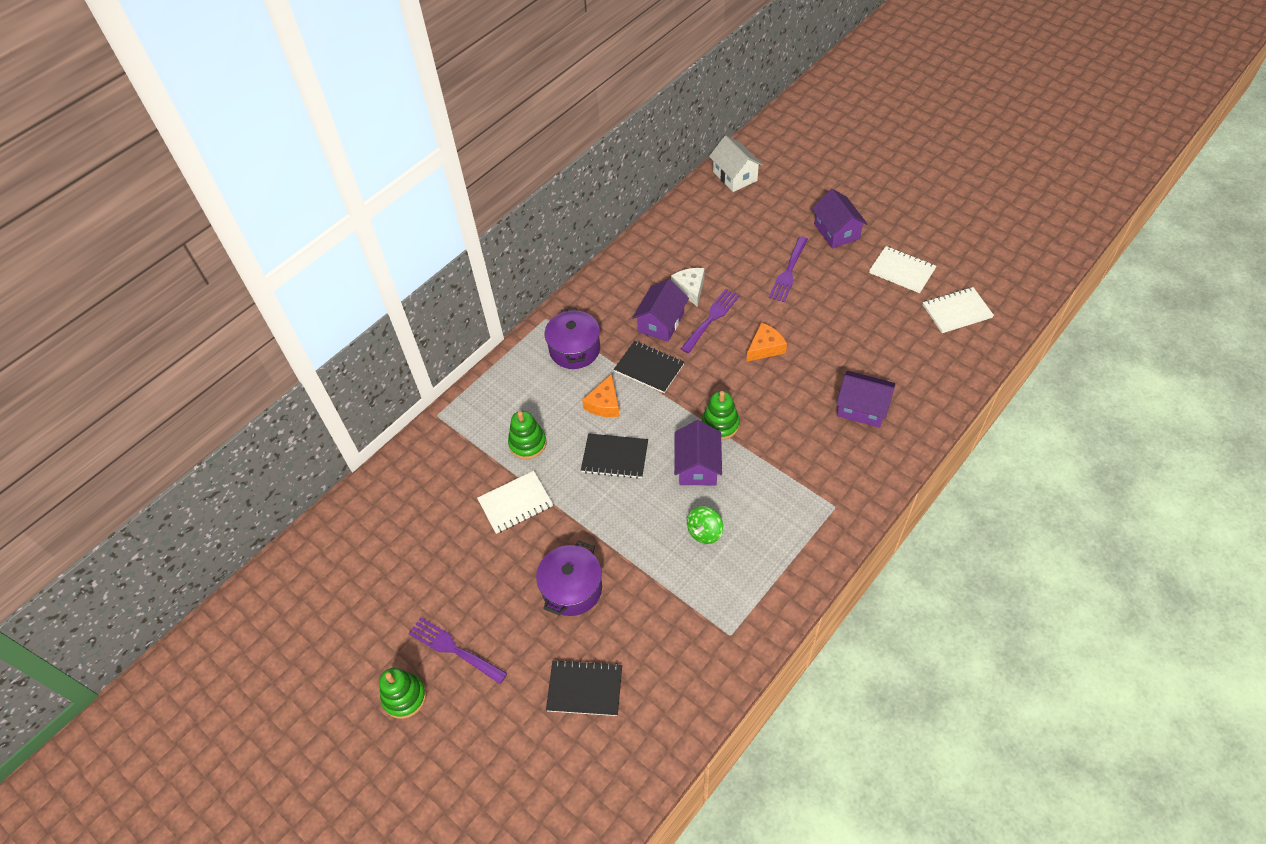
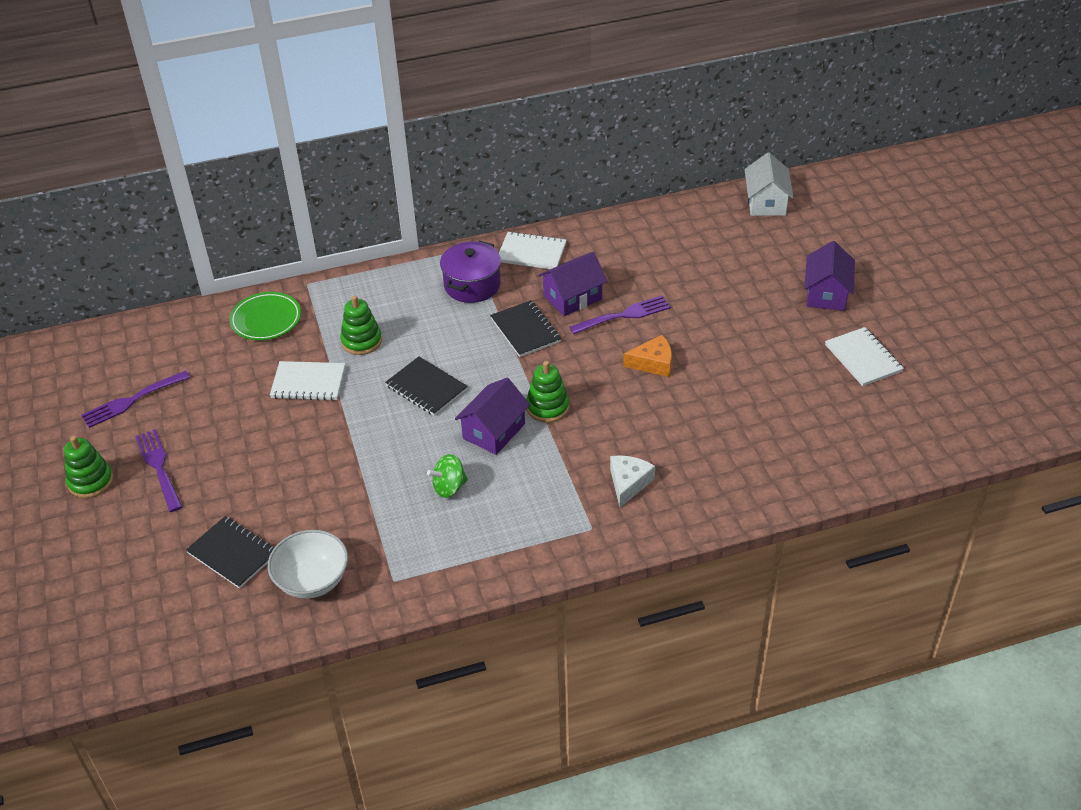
camera: 30 degrees right, 10 degrees down
(430, 465) = (266, 320): none -> green plate
(572, 589) = (293, 472): purple pot -> none
(604, 404) = (457, 341): orange cheese -> none
(668, 673) = (312, 580): none -> white bowl
(690, 289) = (627, 281): white cheese -> white cheese (628, 483)
(788, 272) = (740, 308): purple fork -> purple fork (132, 401)
(862, 408) = (701, 459): purple house -> none
(956, 311) = (888, 420): white notebook -> white notebook (531, 253)

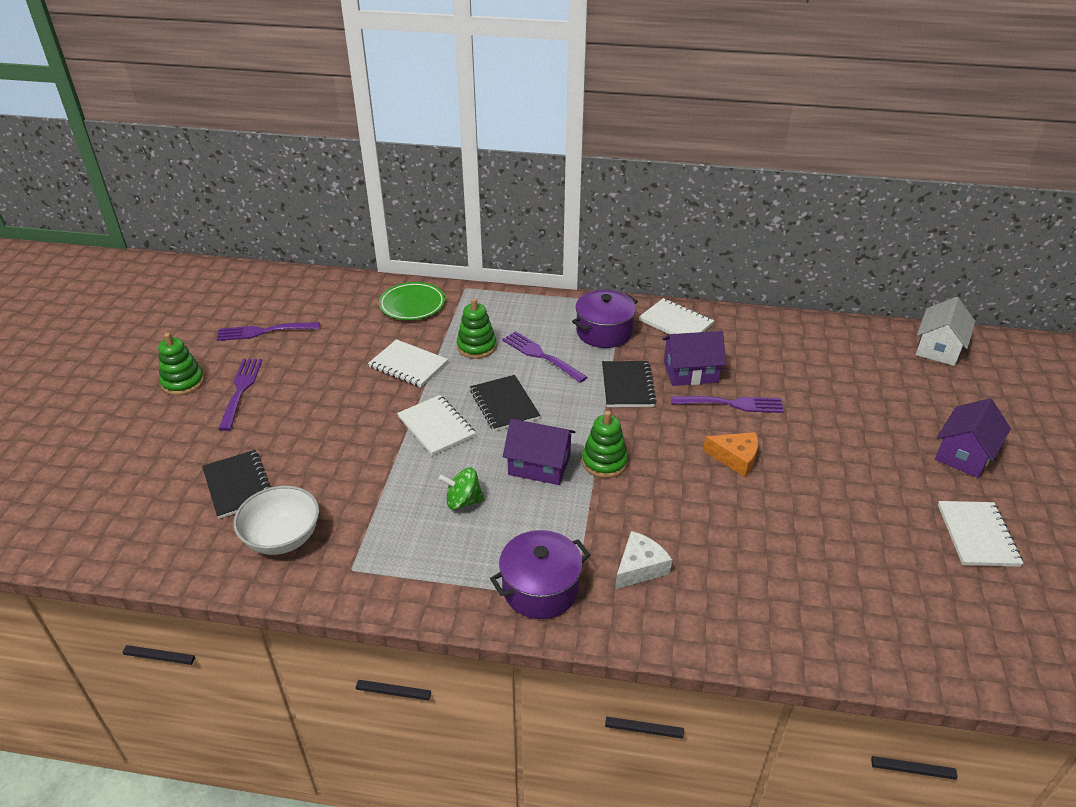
camera: 25 degrees right, 5 degrees down
(378, 431) = (436, 427): none -> white notebook
(428, 329) = (541, 355): none -> purple fork
(494, 431) = (539, 465): purple house -> purple house turned 45 degrees clockwise
(561, 531) = (540, 589): none -> purple pot

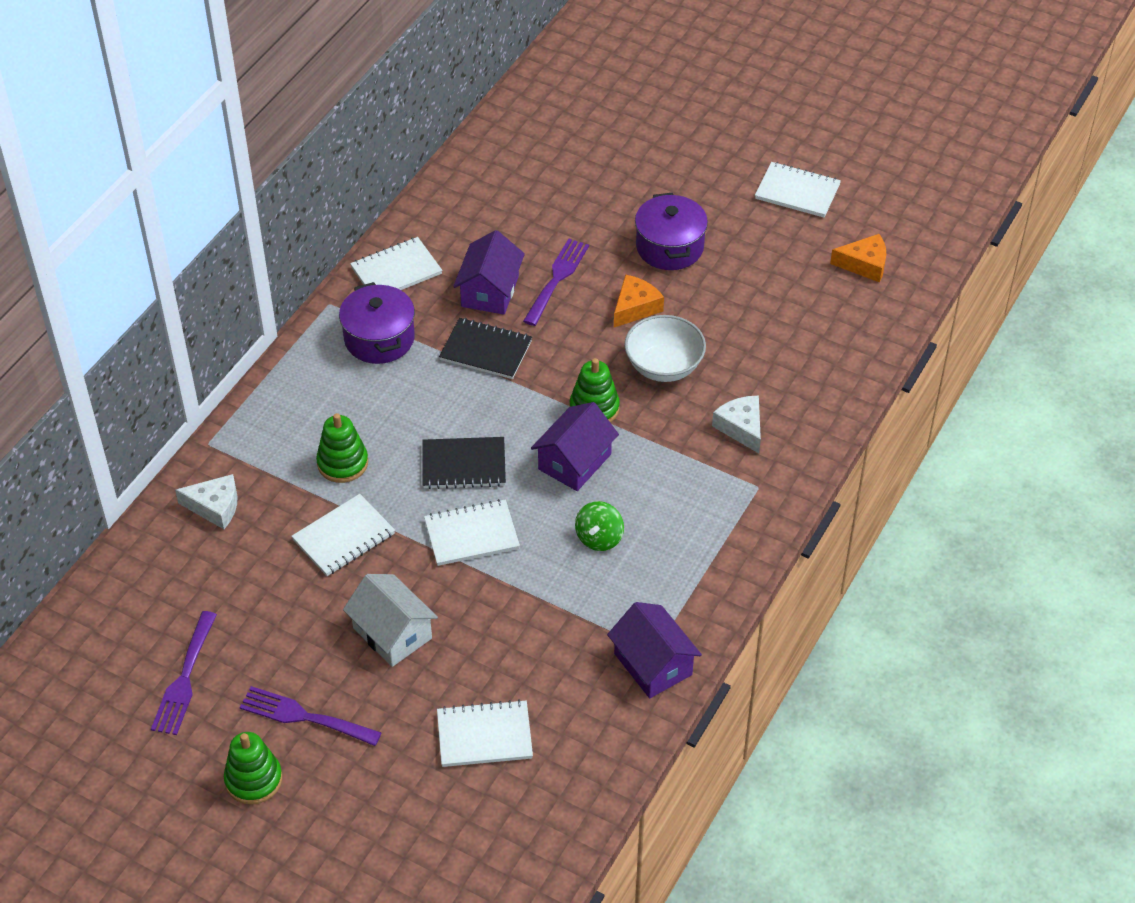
camera: 70 degrees left, 10 degrees up
(238, 485) = (484, 735): black notebook -> white notebook
(282, 538) = (585, 702): white bowl -> white bowl (664, 366)
(412, 305) = (215, 507): green plate -> white cheese
(540, 589) = (737, 507): purple pot -> purple pot (669, 247)
(541, 355) = (392, 408): purple fork -> none
(927, 616) = (864, 264): none -> orange cheese
(939, 348) = (552, 89): white house -> white house (392, 633)
(964, 454) = (703, 150): purple house -> purple house (653, 664)

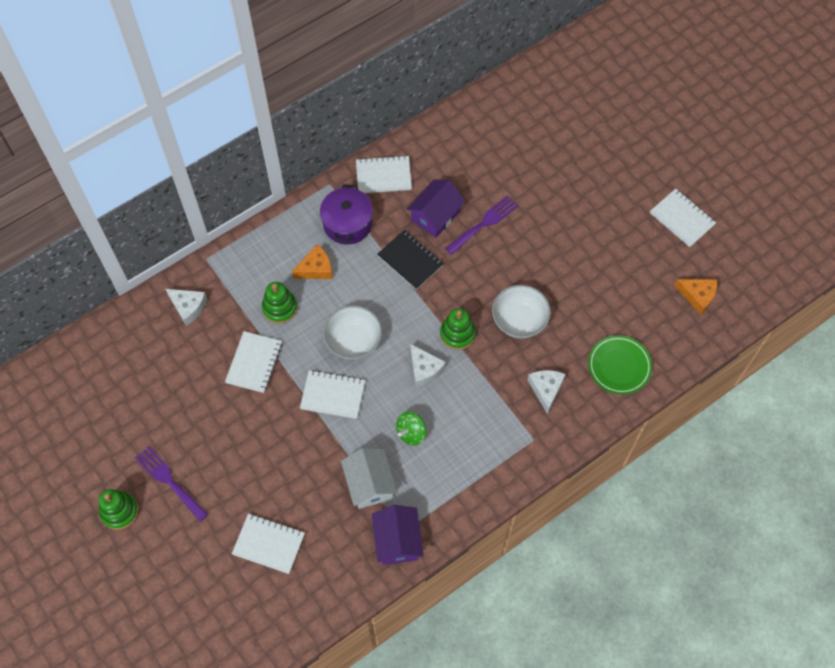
camera: 25 degrees right, 15 degrees up
(184, 678) = (113, 422): purple fork -> none
(344, 537) = (254, 363): white notebook -> white notebook turned 60 degrees counterclockwise
(392, 633) = (250, 445): white house -> white house (370, 484)
(464, 465) = (353, 341): black notebook -> white bowl
(575, 462) = (424, 369): purple house -> white cheese
(635, 307) = (524, 267): orange cheese -> orange cheese (316, 268)
(669, 247) = (571, 228): purple pot -> none
(815, 371) = (619, 366): none -> green plate

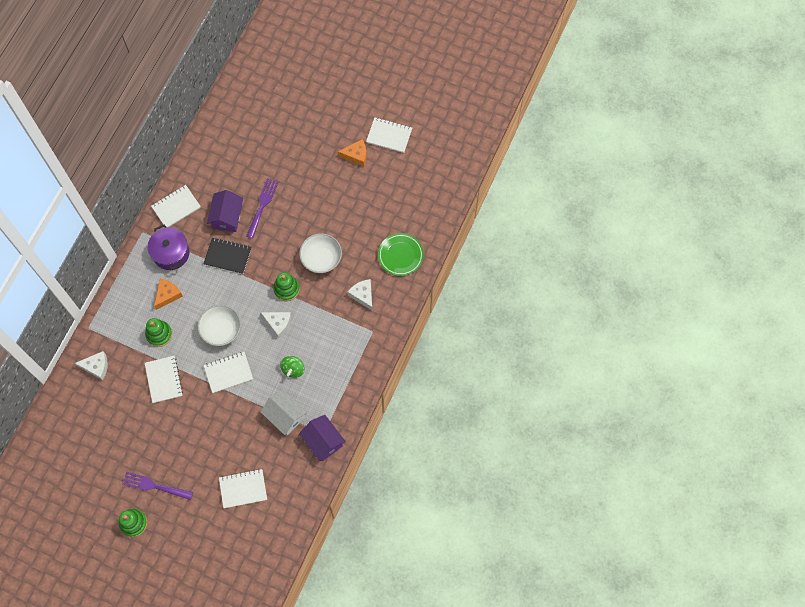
camera: 30 degrees left, 5 degrees up
(697, 296) = (425, 183): orange cheese -> orange cheese (356, 155)

